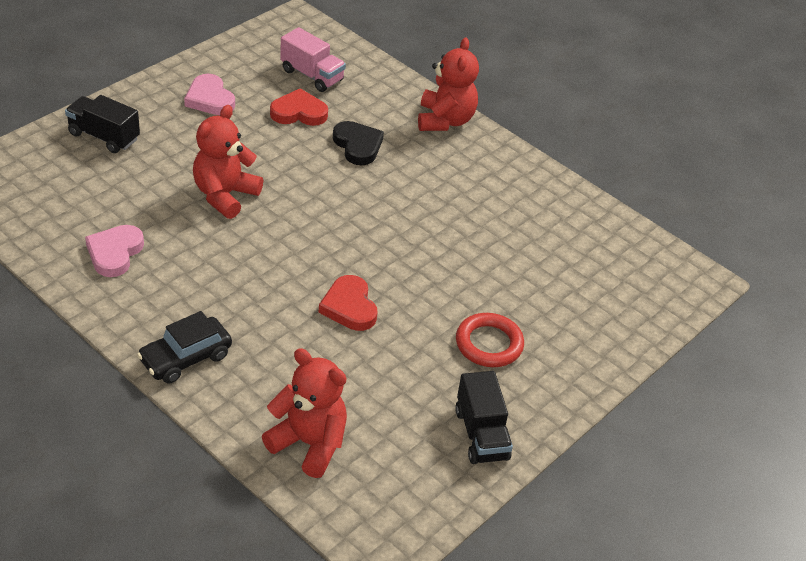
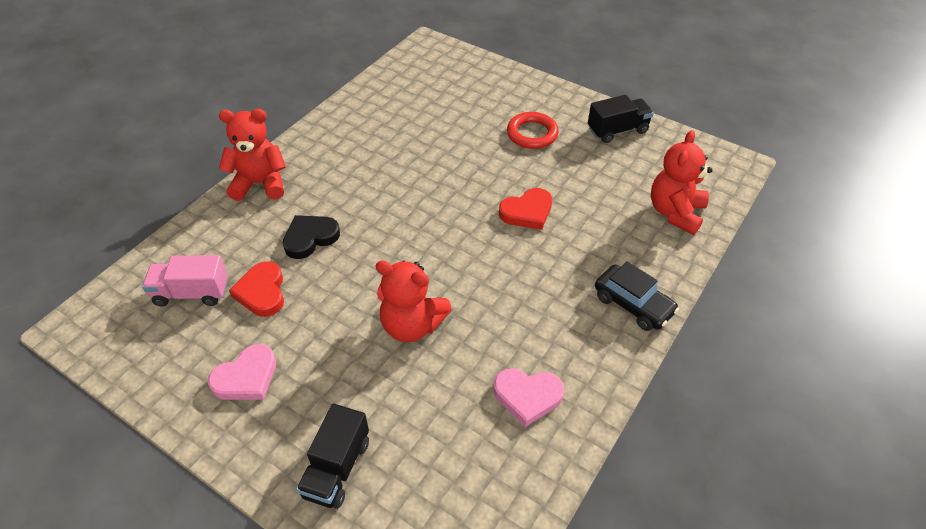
camera: 95 degrees left, 5 degrees up
(312, 75) = (191, 293): pink truck -> pink truck turned 120 degrees counterclockwise

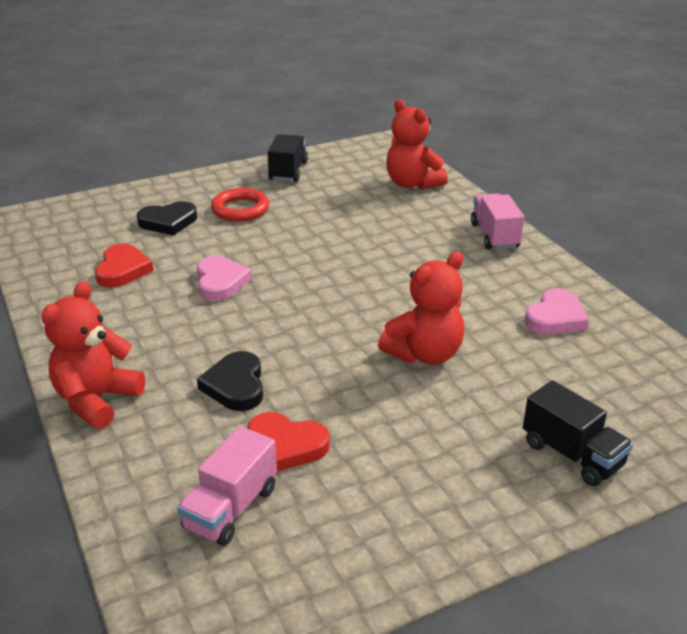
camera: 60 degrees left, 15 degrees down
(246, 377) = (408, 491): pink heart -> pink heart (220, 282)
(481, 108) = (168, 222): none -> black heart
(527, 212) = (340, 246): red heart -> red heart (122, 270)
(633, 304) = (494, 236): black car -> pink truck

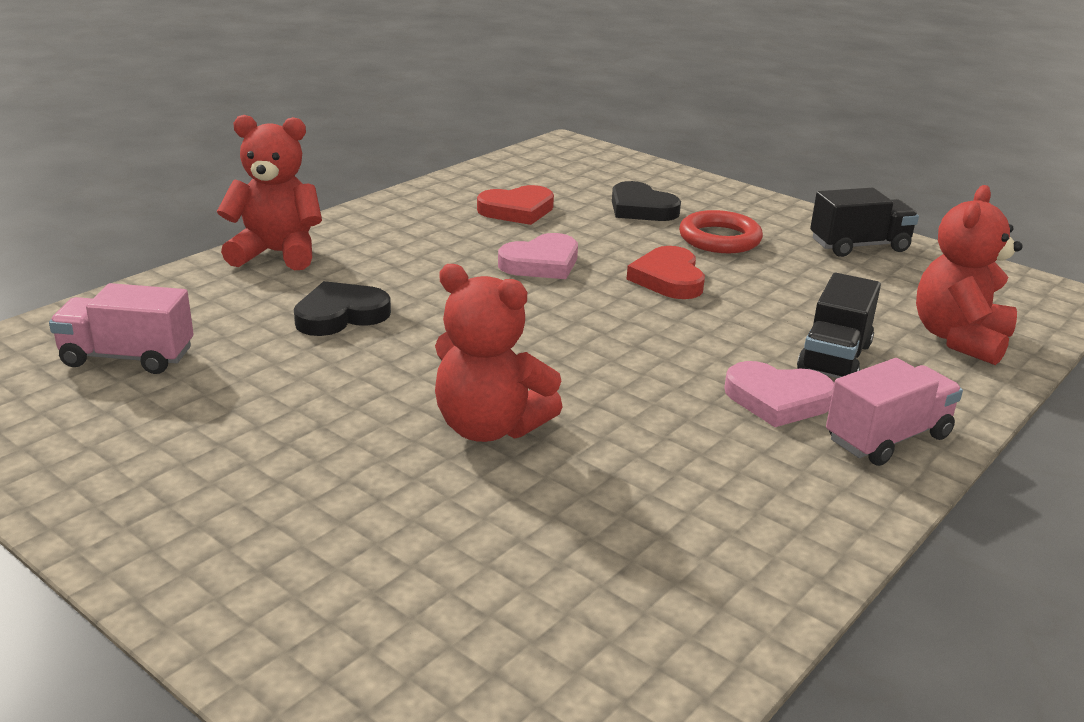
camera: 65 degrees right, 5 degrees down
(286, 446) = (243, 366): red heart -> red heart (668, 279)
(555, 317) = (687, 536): pink heart -> pink heart (777, 400)
(572, 455) = (313, 598): black truck -> black truck (834, 358)

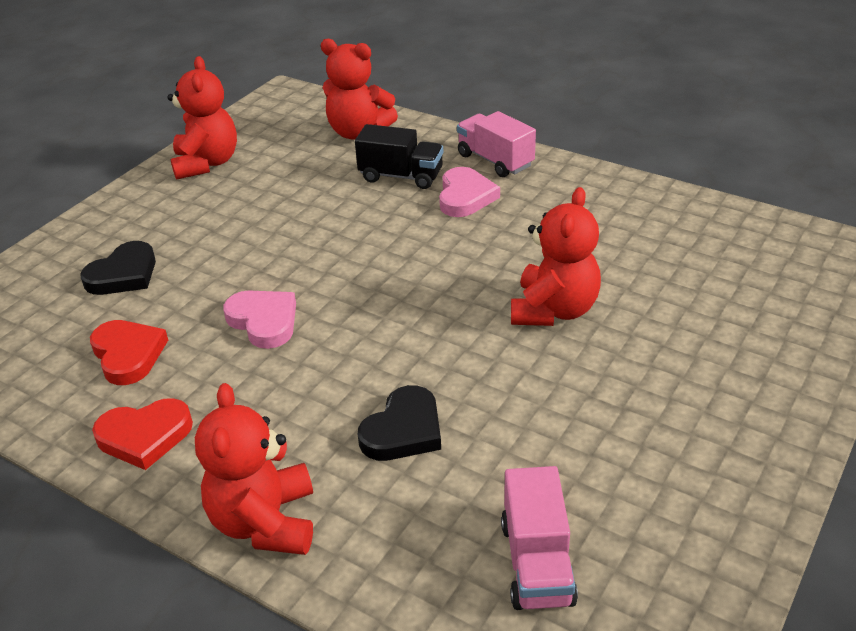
camera: 95 degrees left, 10 degrees up
(340, 315) = (403, 430): black heart -> black heart turned 105 degrees counterclockwise
(668, 279) = (286, 249): red heart -> red heart (145, 436)
(719, 239) = (197, 227): red ring -> none
(859, 246) = (206, 163): black truck -> red teddy bear

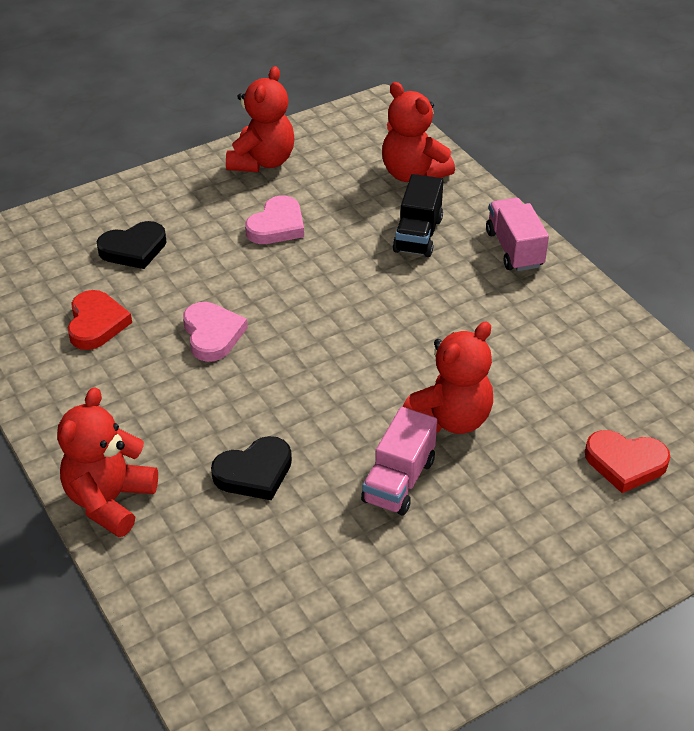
camera: 25 degrees right, 5 degrees up
(145, 436) = (69, 397): red heart -> red heart (625, 463)
(401, 176) = (418, 235): black truck -> black truck turned 60 degrees clockwise
(465, 197) = (459, 277): pink heart -> pink heart (277, 226)
(537, 563) = (276, 618): pink truck -> pink truck (399, 481)

